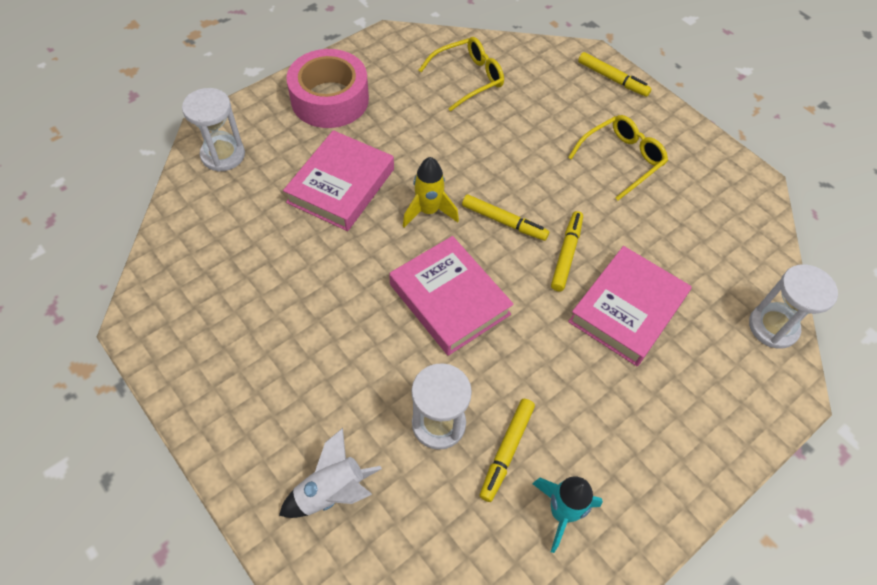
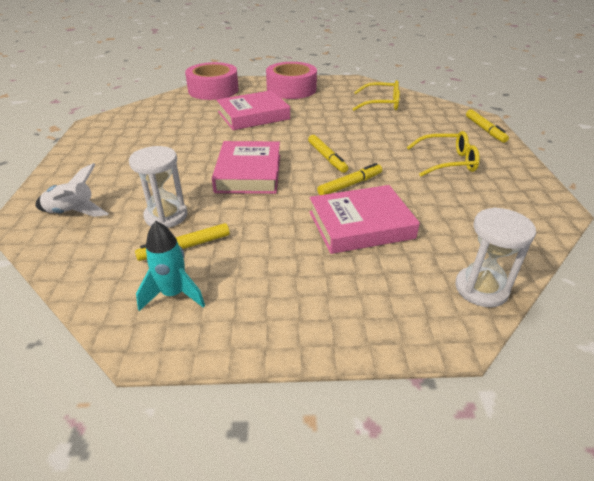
camera: 40 degrees right, 20 degrees down
(223, 155) = (213, 90): white hourglass -> pink tape
(428, 211) = (287, 139): yellow rocket -> none

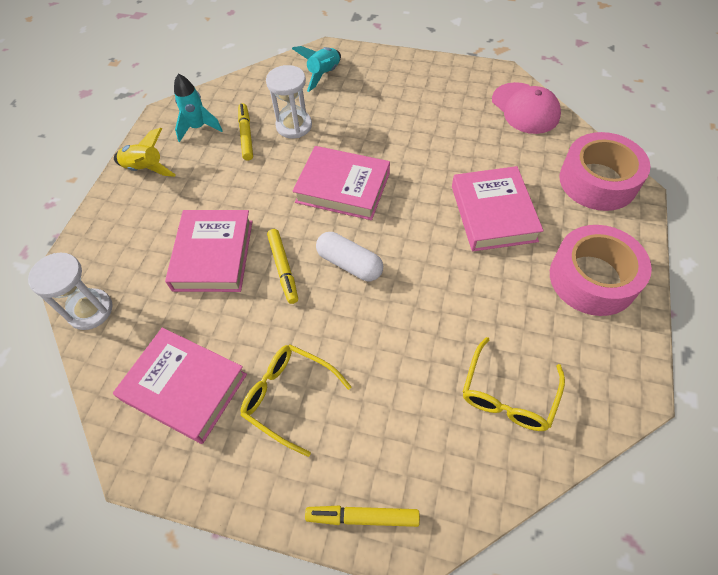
camera: 110 degrees right, 20 degrees up
(73, 213) = (324, 75): white rocket -> turquoise rocket
(140, 112) = (525, 108): none -> pink cap
(265, 322) = (146, 169): none -> yellow rocket
(327, 158) = (349, 264): yellow marker -> white capsule
(447, 162) = (289, 397): yellow glasses -> yellow glasses turned 105 degrees clockwise
(486, 205) = (185, 387): none -> pink book

